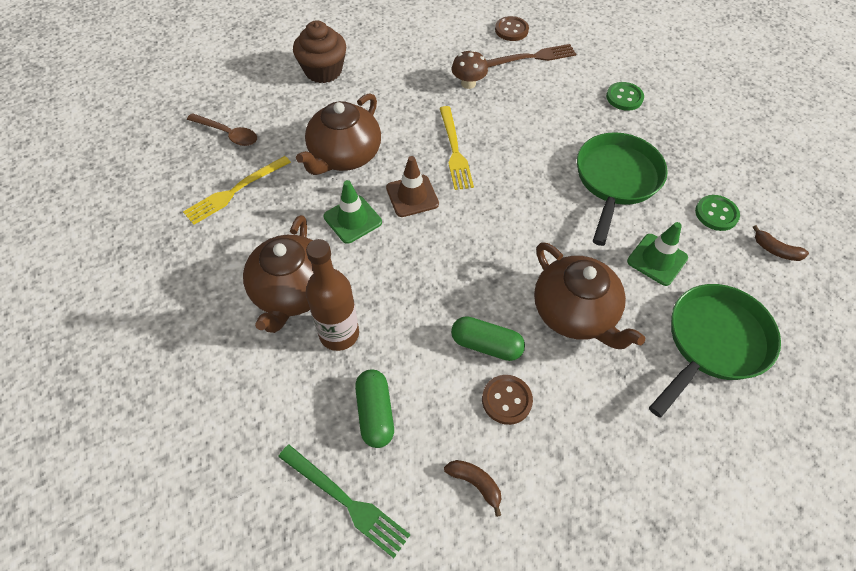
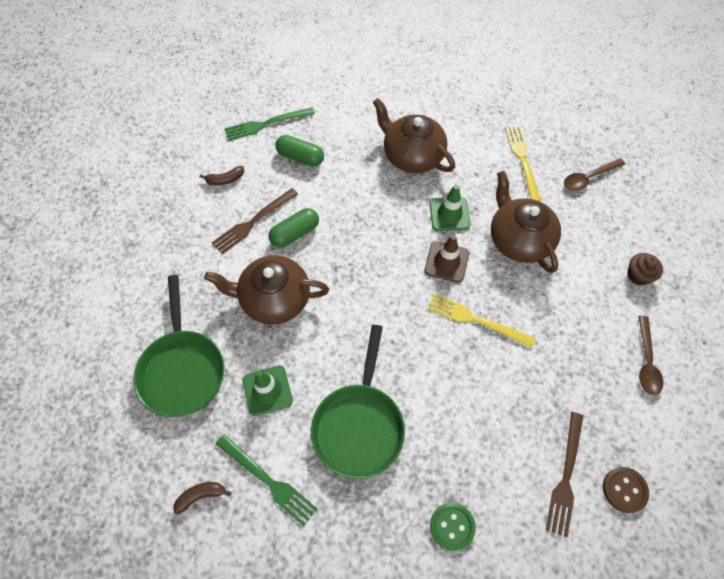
camera: 125 degrees right, 5 degrees up
(323, 71) = (638, 275): brown cupcake -> brown cupcake, size x0.60
(339, 334) = (363, 165): brown bottle -> none
(403, 46) = (646, 361): none -> brown spoon
(468, 83) = (557, 386): brown mushroom -> none
(506, 400) = (253, 222): brown button -> brown fork
(616, 180) = (359, 425): green pan -> green pan turned 45 degrees clockwise
(716, 214) = (267, 480): green button -> green fork

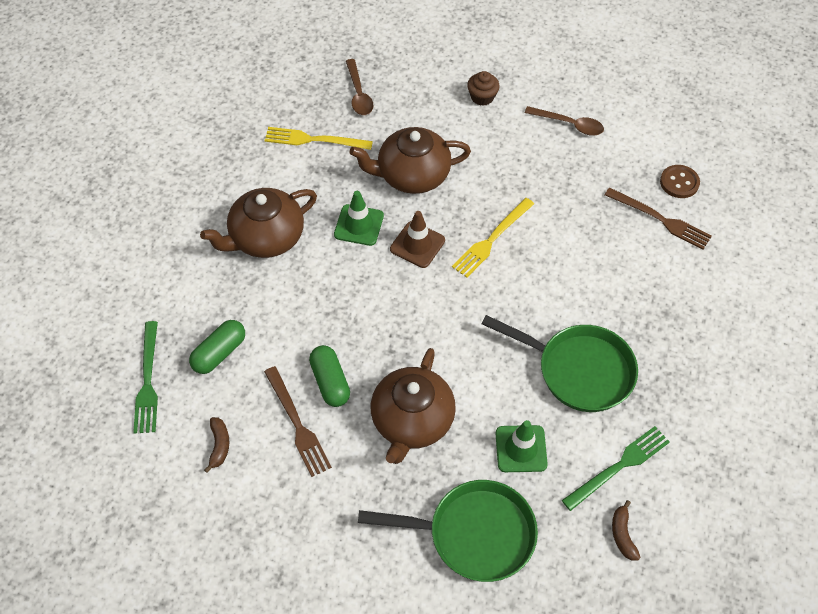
camera: 75 degrees left, 5 degrees down
(452, 526) = (689, 318): green button -> none

